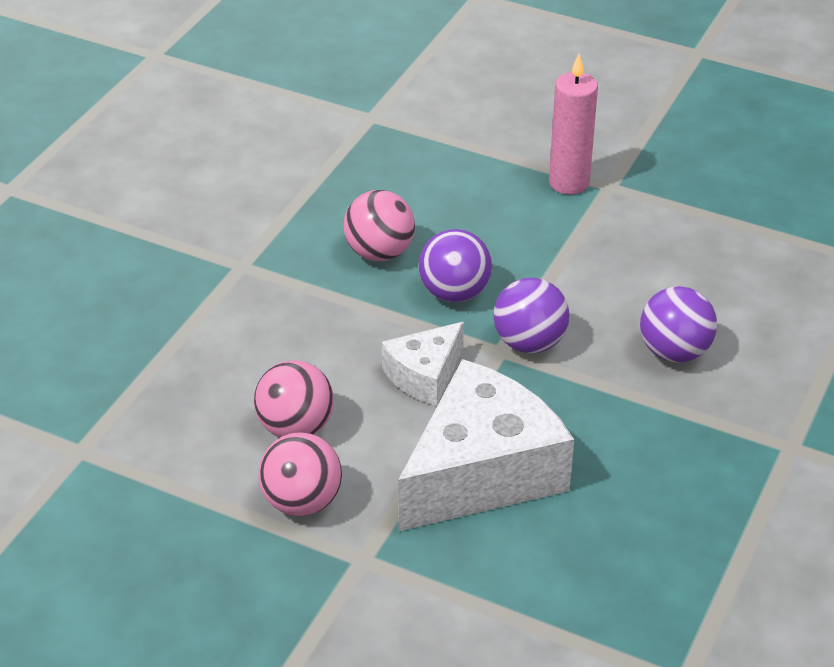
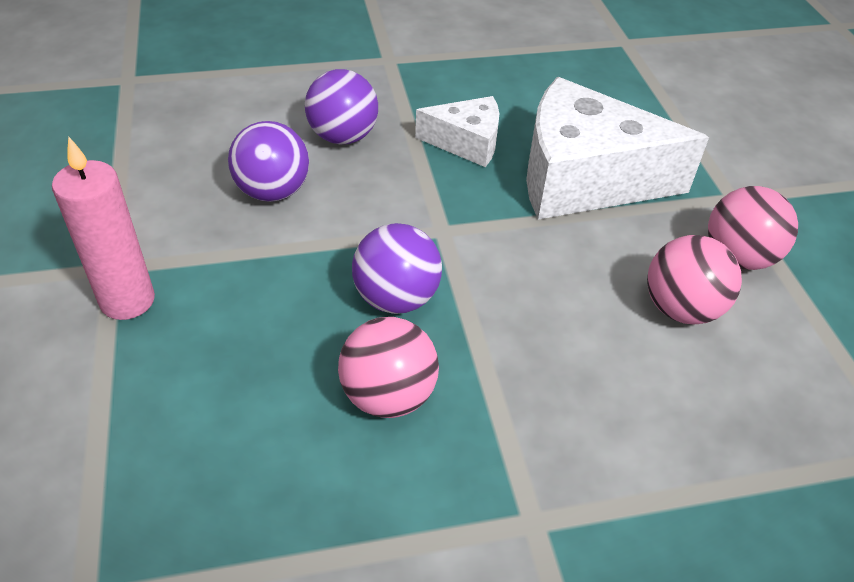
camera: 130 degrees left, 5 degrees up
(424, 375) = (525, 261): white cheese -> white cheese (466, 143)
(529, 343) = (415, 217): purple ball -> purple ball (273, 192)

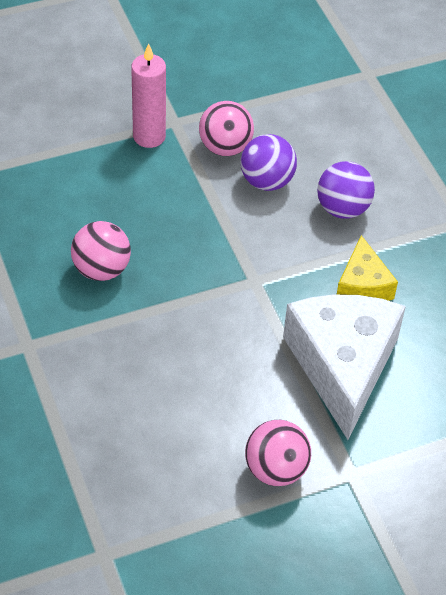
camera: 80 degrees right, 5 degrees up
(396, 298) = (181, 263): purple ball -> none
(466, 143) = (362, 286): white cheese -> yellow cheese
(681, 309) = (209, 426): pink ball -> pink ball (225, 147)

